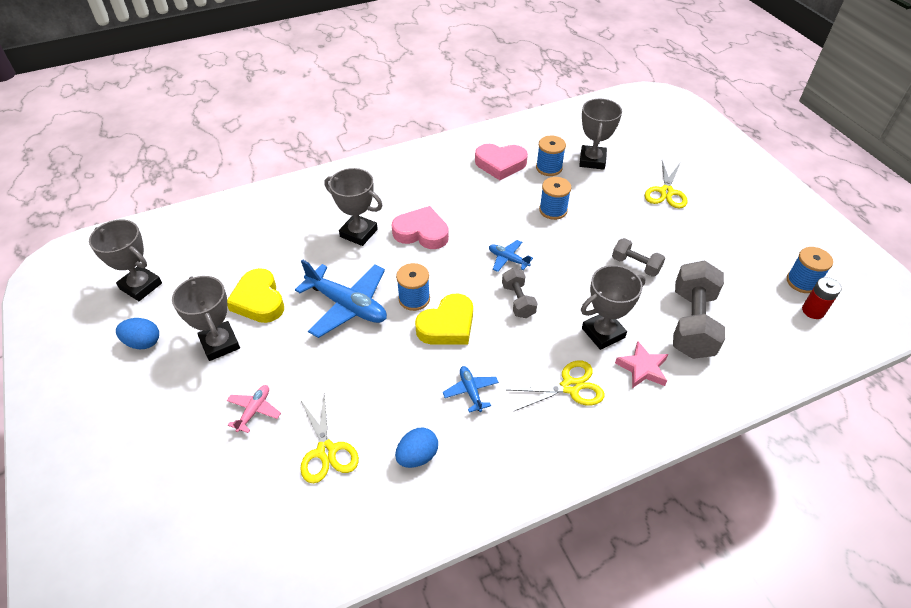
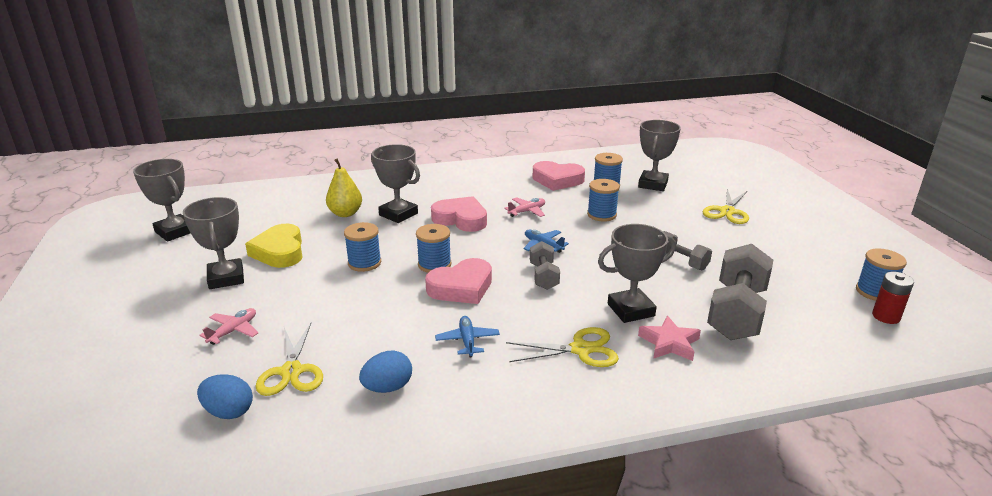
camera: 10 degrees right, 20 degrees down
(143, 342) = (154, 270): blue egg -> blue egg (229, 412)
(305, 238) = (345, 213): none -> yellow pear
(347, 305) = (364, 263): blue plane -> blue spool
(447, 325) = (461, 287): yellow heart -> pink heart
(482, 214) = (527, 211): none -> pink plane

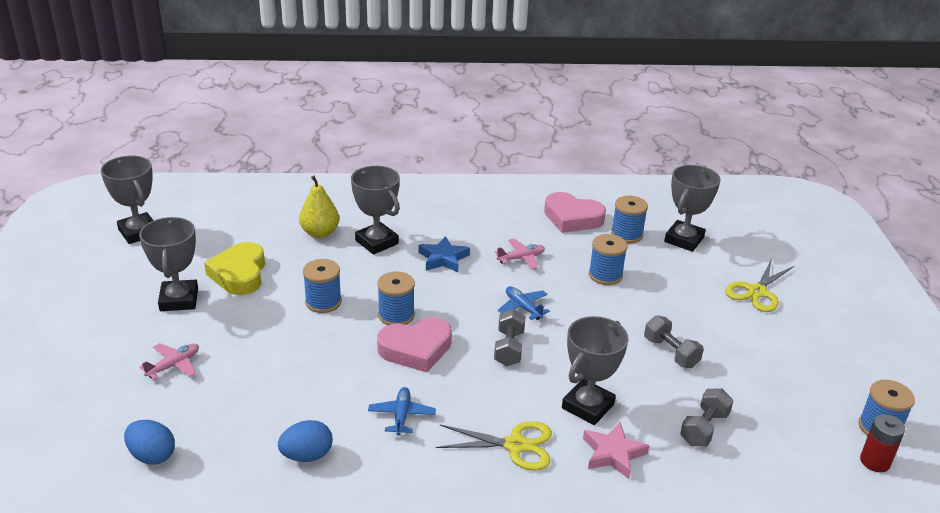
camera: 10 degrees right, 5 degrees up
(291, 371) = (219, 421): yellow scissors -> none
(461, 219) = (443, 258): pink heart -> blue star
(631, 310) = (588, 406): grey trophy -> grey trophy turned 45 degrees counterclockwise
(736, 312) = (704, 428): grey dumbbell -> grey dumbbell, size x0.54

